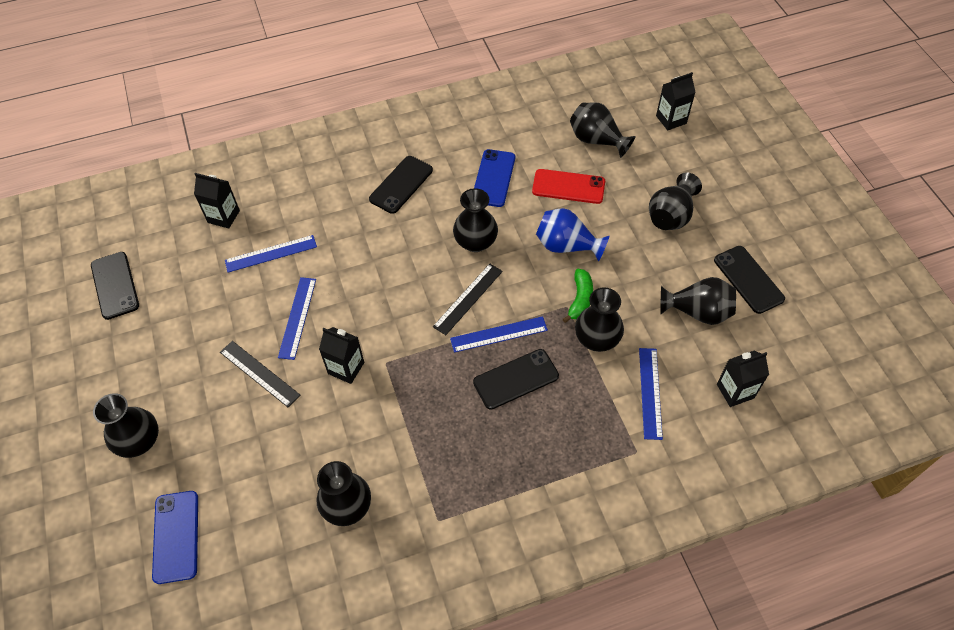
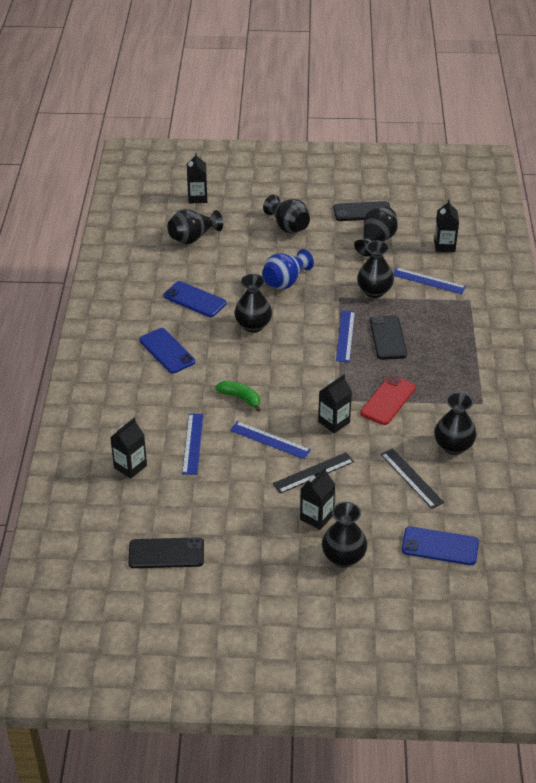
camera: 70 degrees left, 15 degrees down
(193, 397) = (316, 517): none -> black carton
(401, 184) = (167, 351): black phone -> blue phone
(468, 298) = (304, 343): black ruler -> black ruler (411, 478)
(568, 187) = (229, 265): red phone -> red phone (388, 400)
(580, 299) = (336, 289): green banana -> green banana (240, 398)

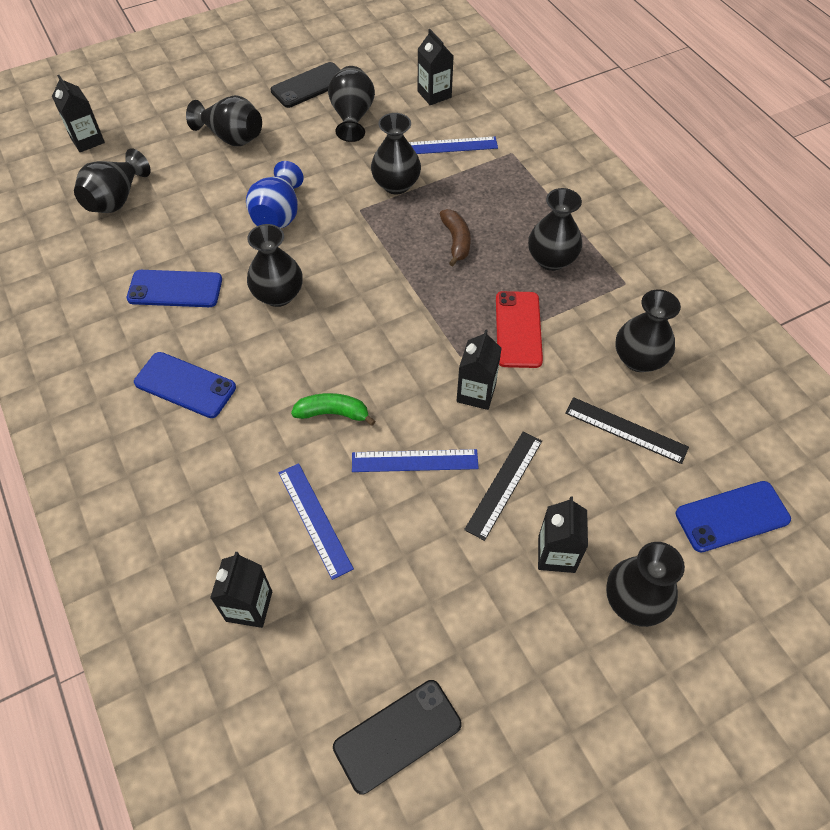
camera: 30 degrees left, 15 degrees up
(345, 336) = (404, 260): blue ruler -> none
(388, 338) = (456, 241): black phone -> brown banana
(443, 371) = (551, 259): none -> black vase

